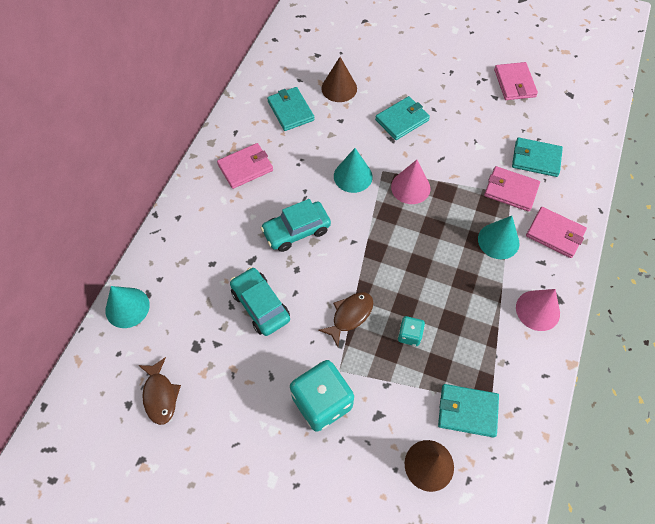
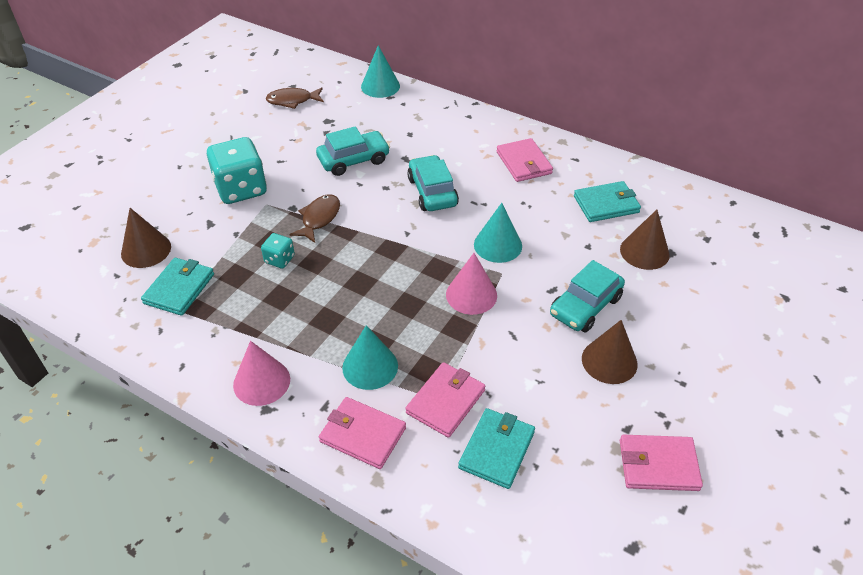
camera: 100 degrees right, 15 degrees down
(350, 316) = (319, 218): brown fish -> brown fish turned 120 degrees counterclockwise
(402, 120) = (585, 306): turquoise wallet -> turquoise car
(446, 106) = (609, 361): none -> brown cone
(555, 234) = (362, 435): pink wallet -> pink wallet turned 75 degrees clockwise

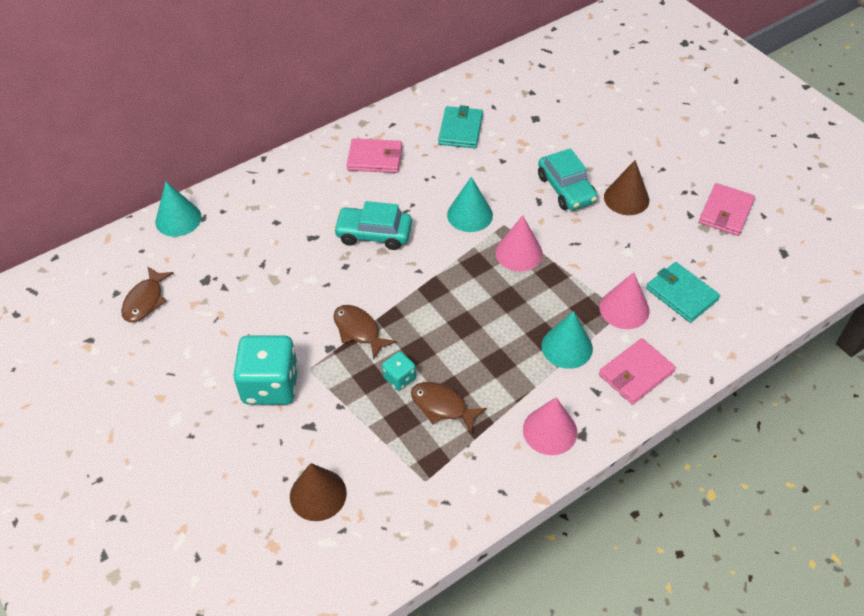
camera: 65 degrees left, 5 degrees up
(179, 288) = (395, 473): turquoise wallet -> none
(260, 296) = (442, 406): none -> brown fish
(353, 160) = (287, 278): turquoise car -> none
(445, 401) = (624, 309): pink wallet -> pink cone
(644, 252) = (526, 131): brown cone -> none

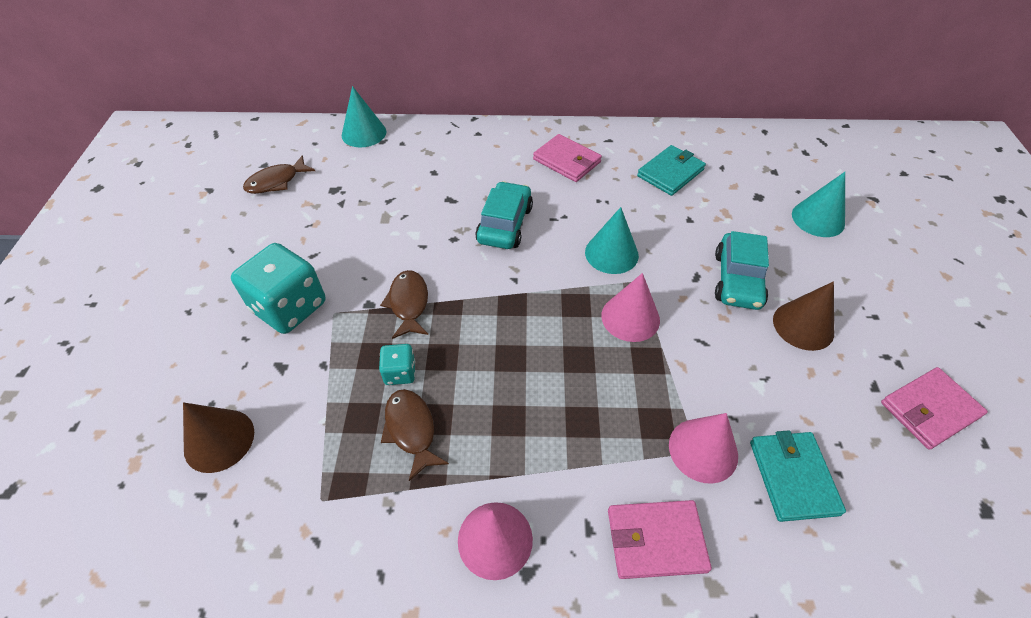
camera: 35 degrees right, 0 degrees up
(374, 234) = (505, 224): turquoise car -> turquoise car turned 60 degrees clockwise
(567, 347) = (598, 452): turquoise cone -> turquoise cone (818, 218)

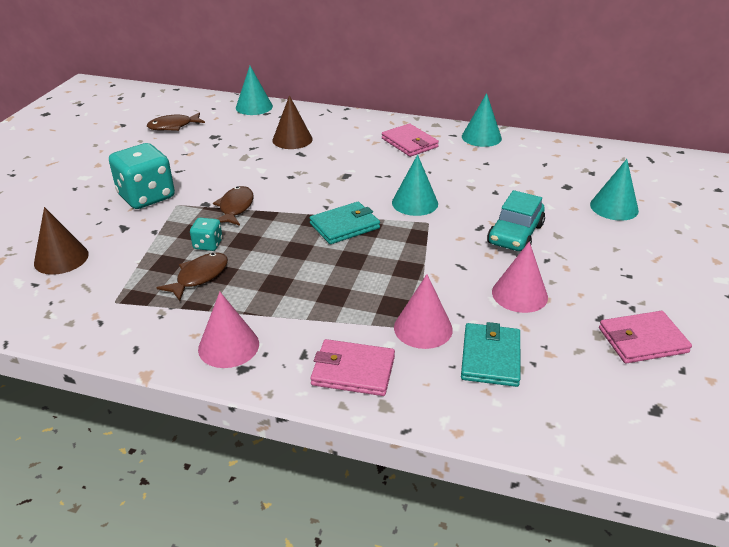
camera: 15 degrees right, 15 degrees down
(411, 430) = (199, 277): brown fish -> brown fish turned 45 degrees clockwise
(505, 224) = (336, 173): turquoise car -> none
(630, 317) = (408, 242): pink cone -> pink cone (519, 294)
(640, 139) = (481, 137): none -> turquoise cone
(670, 173) = (495, 161): turquoise wallet -> turquoise wallet (344, 226)
(803, 325) = (557, 270): brown cone -> brown cone (292, 139)

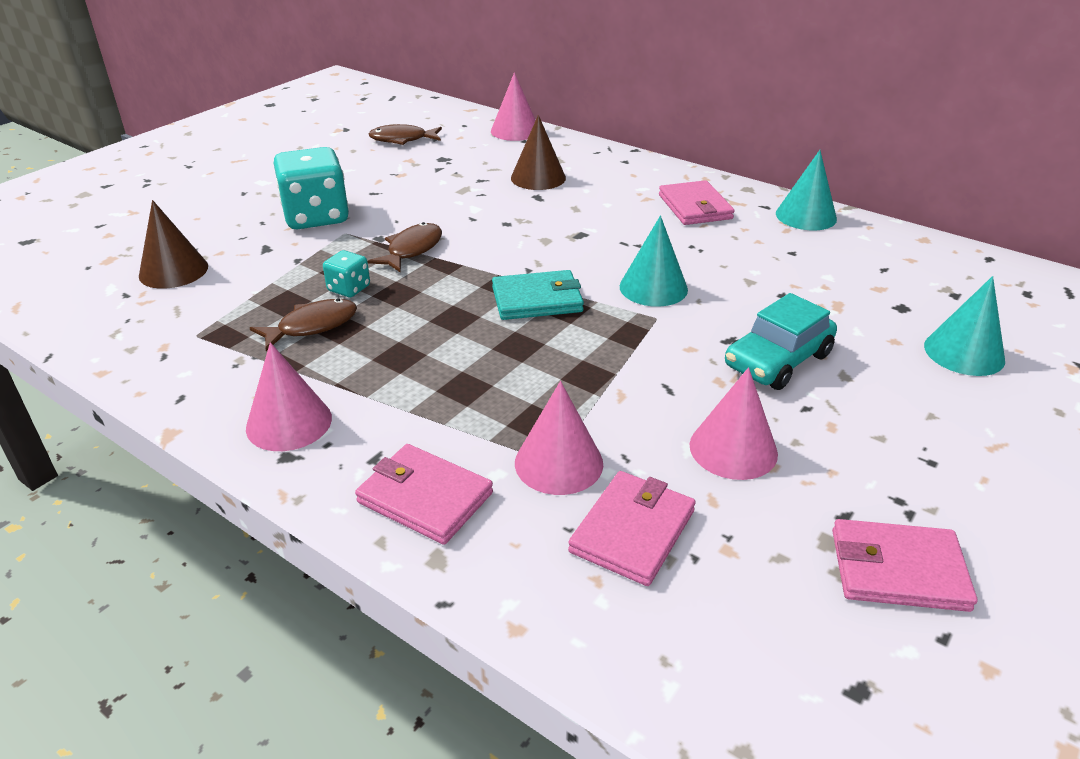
camera: 20 degrees right, 0 degrees up
(254, 107) = (515, 131): turquoise cone -> pink cone
(490, 357) = (632, 531): turquoise wallet -> pink wallet

